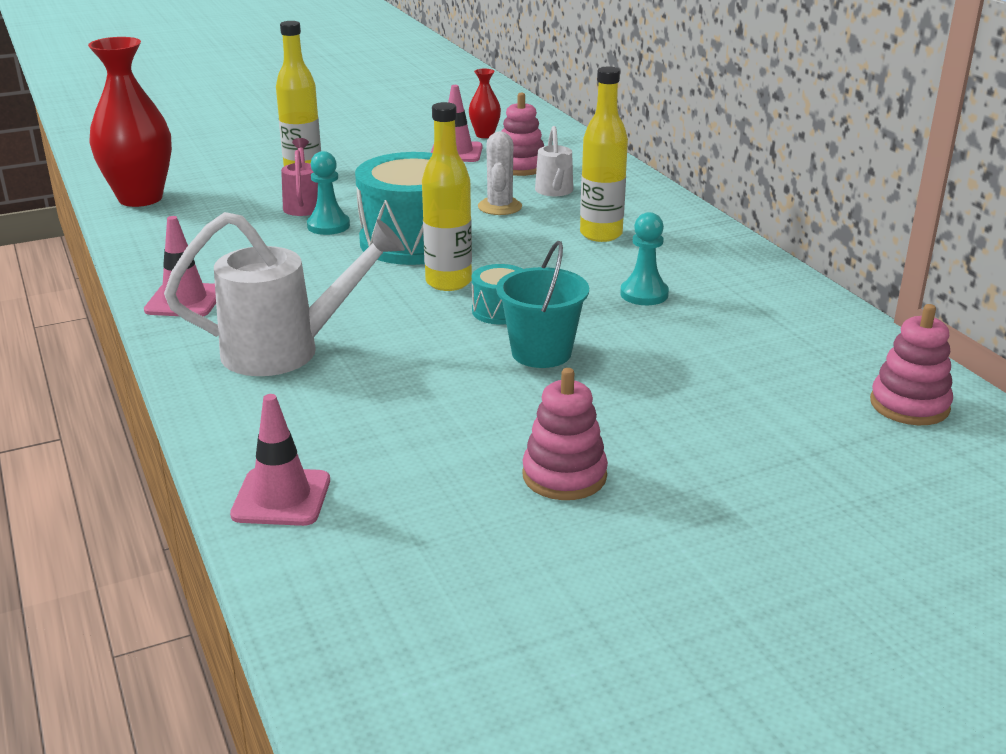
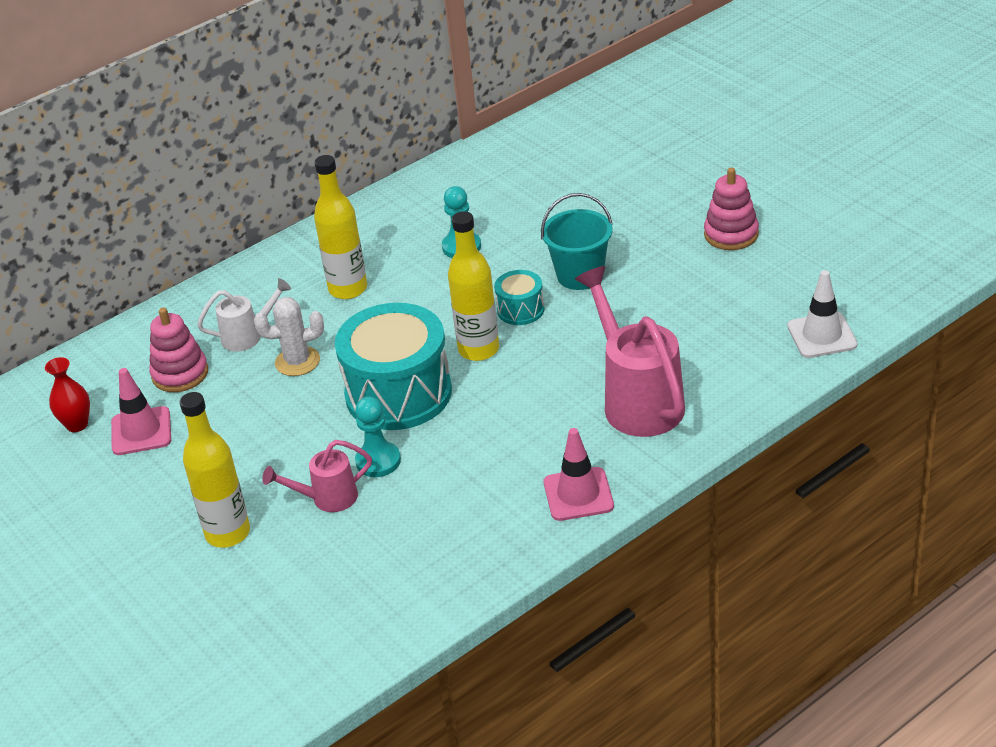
camera: 100 degrees left, 10 degrees up
(140, 198) = (342, 642): red vase -> none
(281, 497) = (822, 335): pink traffic cone -> white traffic cone
(286, 351) = (637, 400): white watering can -> pink watering can
(909, 405) = (579, 126): pink stacking toy -> none

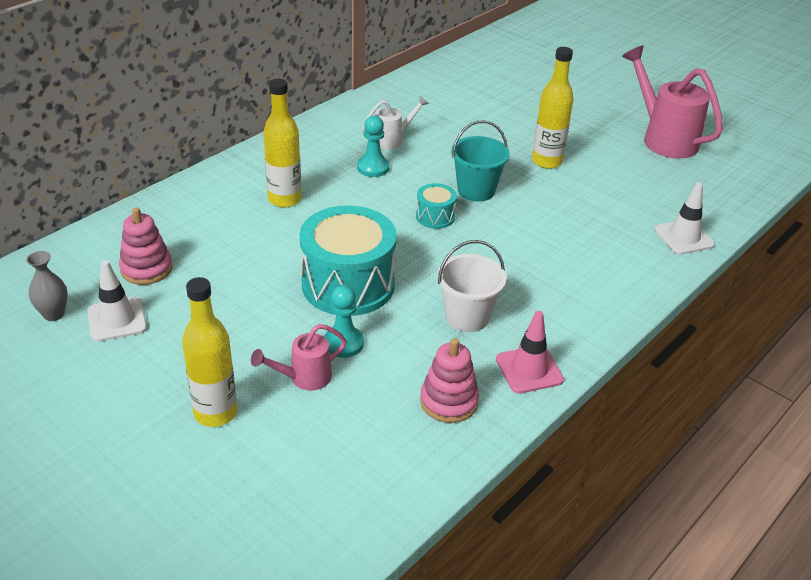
camera: 15 degrees left, 0 degrees up
(77, 424) = (54, 314): red vase -> grey vase
(141, 431) = (117, 319): pink traffic cone -> white traffic cone
(248, 336) = (203, 237): white watering can -> white watering can (392, 140)
(297, 361) = (252, 258): white cactus -> none
(478, 349) = (408, 248): yellow bottle -> yellow bottle (546, 161)
(525, 432) = (467, 317): none -> white bucket
(637, 400) = (554, 289): pink watering can -> pink watering can (664, 138)
(731, 234) = (585, 161): pink stacking toy -> pink stacking toy (449, 401)

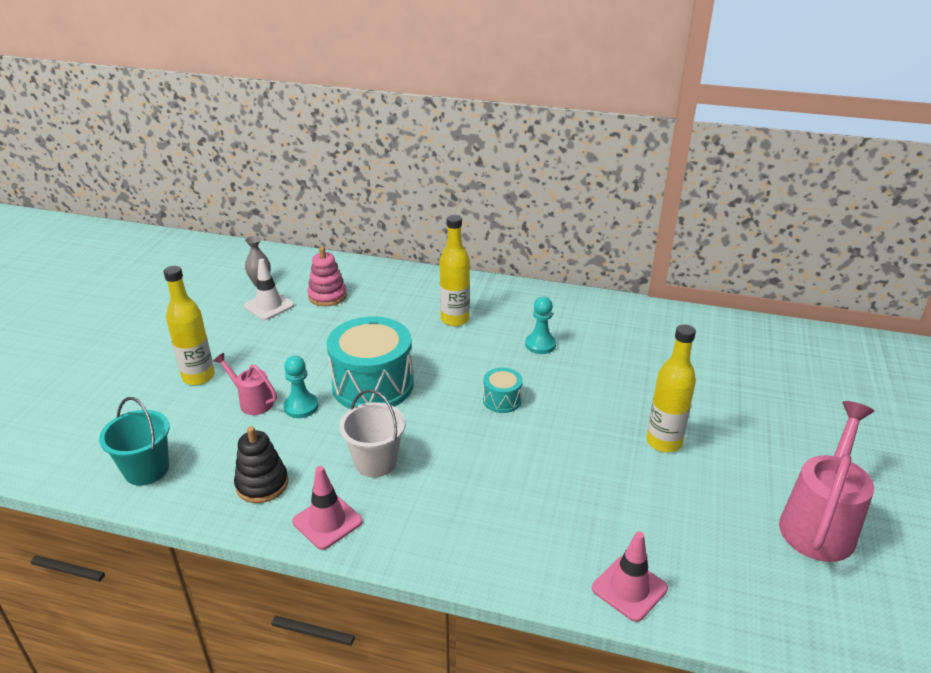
camera: 65 degrees right, 5 degrees down
(392, 140) = (593, 340): white watering can -> none
(449, 401) = (262, 484): pink stacking toy -> black stacking toy
(476, 190) = (565, 411): turquoise bucket -> turquoise bucket (147, 470)
(684, 237) = (629, 588): white traffic cone -> pink traffic cone

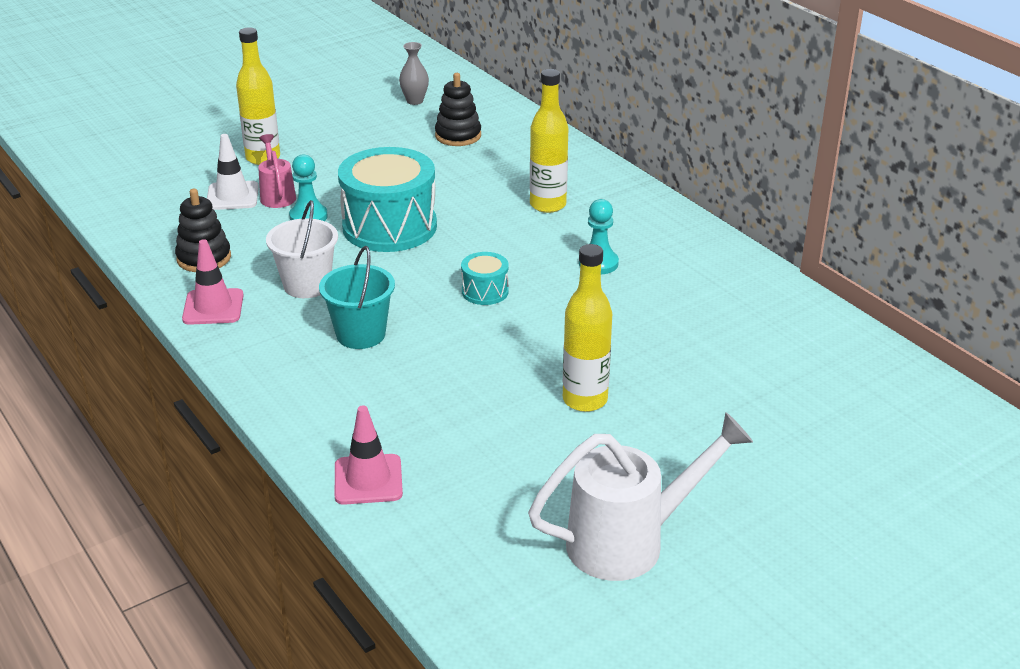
camera: 40 degrees right, 0 degrees up
(147, 470) = (142, 209): turquoise bucket -> turquoise bucket (361, 334)
(269, 306) = (395, 124): white traffic cone -> white traffic cone (232, 196)
(327, 296) = (458, 136): pink stacking toy -> black stacking toy
(819, 523) = (629, 542): pink watering can -> white watering can

